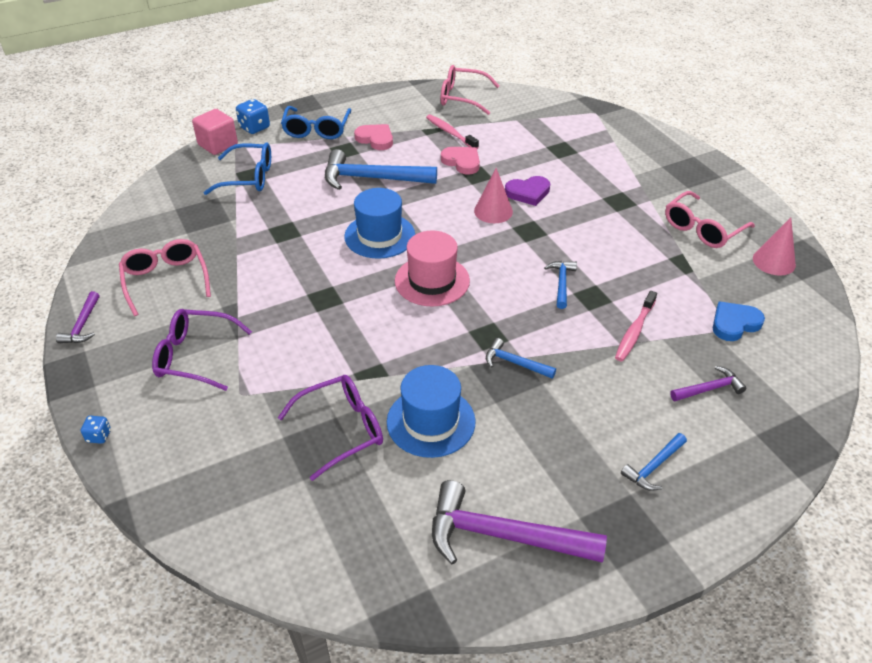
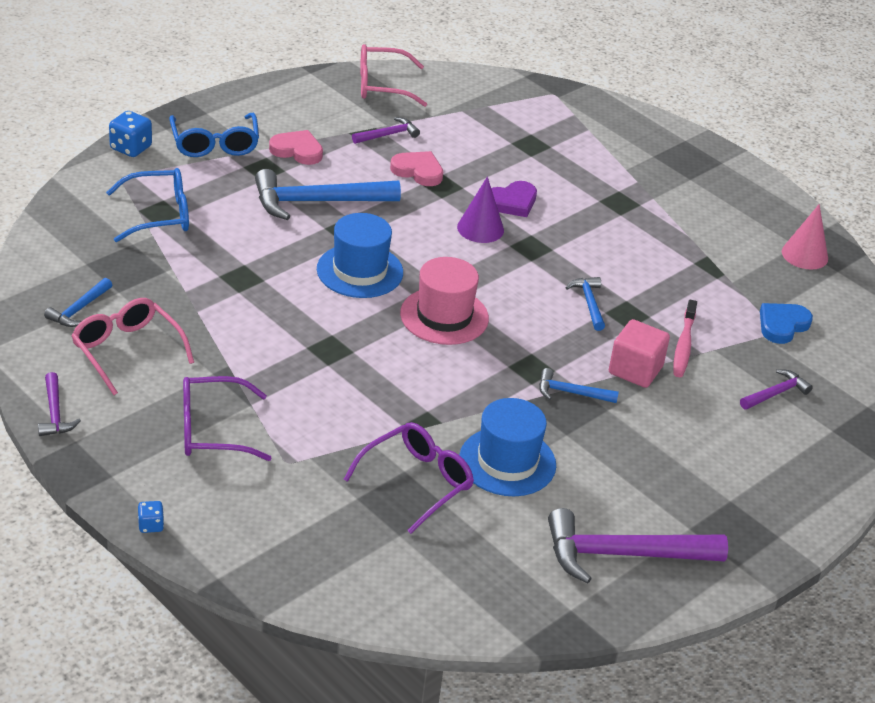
camera: 20 degrees left, 5 degrees down
(218, 145) = (94, 175): pink cube -> pink cube (635, 370)
(450, 133) = (388, 135): pink toothbrush -> purple hammer
(493, 211) = (480, 228): pink cone -> purple cone
(653, 467) = (744, 473): blue hammer -> blue hammer (79, 309)
(702, 229) = (720, 226): pink glasses -> none

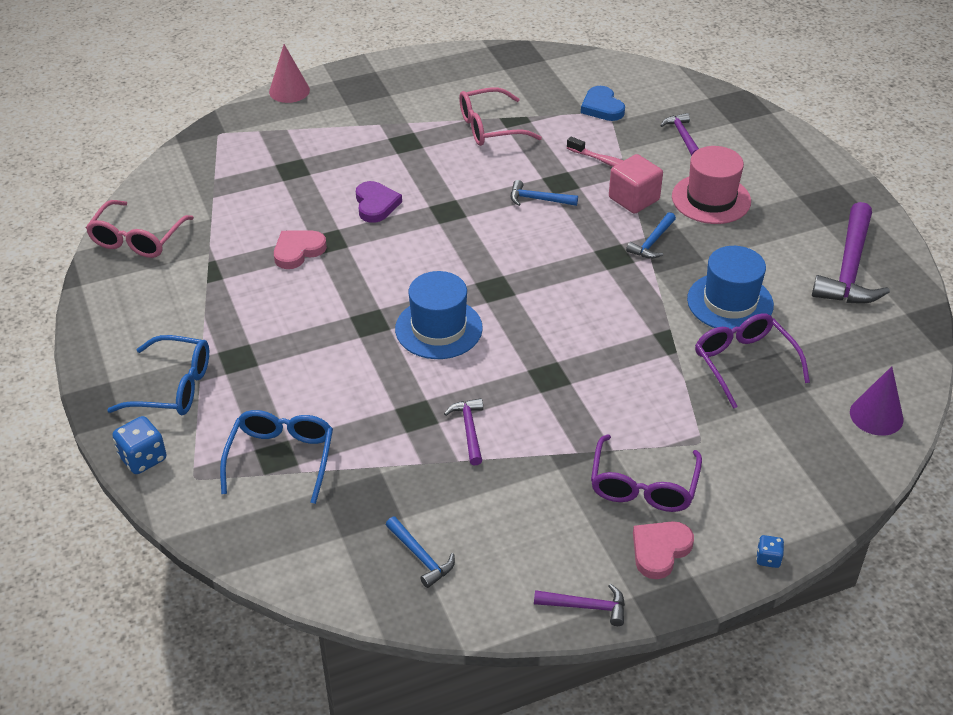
camera: 65 degrees left, 5 degrees up
(127, 350) = (503, 529): pink glasses -> pink glasses (489, 127)
(297, 150) = (219, 326): pink heart -> pink heart (660, 550)
(317, 202) = (315, 332): blue hammer -> none
(388, 135) = (226, 256): purple hammer -> purple hammer (469, 430)
(444, 316) = (526, 290): pink hat -> pink hat (711, 199)
(480, 228) = (406, 234): purple cone -> purple cone (876, 415)
(804, 255) = (518, 69): pink cone -> pink cone (289, 91)

